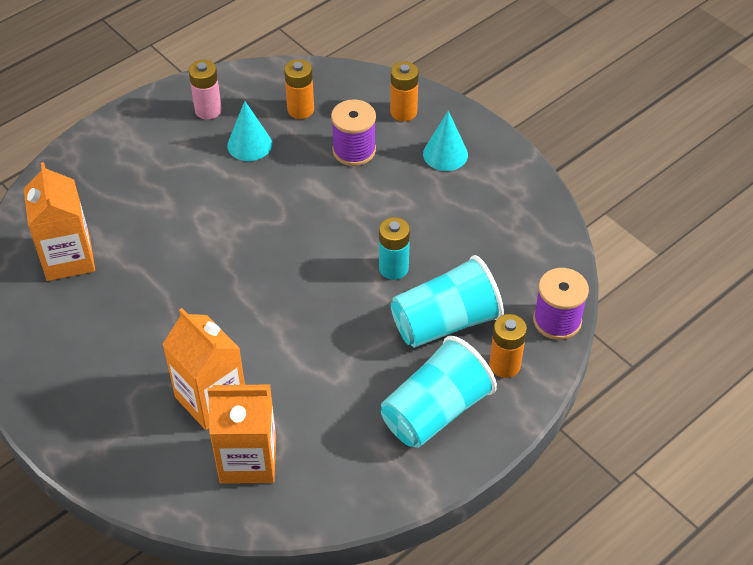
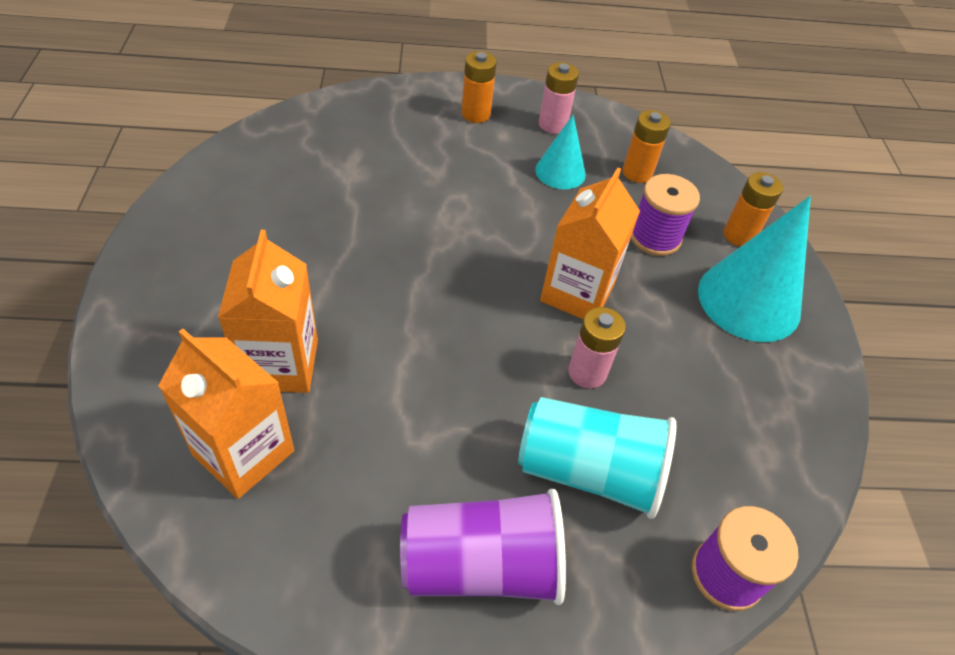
camera: 35 degrees right, 0 degrees up
(68, 258) = (311, 161): orange carton -> orange carton (577, 293)
(393, 268) = (587, 372): turquoise battery -> pink battery
(435, 411) = (481, 565): turquoise cup -> purple cup
(445, 154) = (749, 300): turquoise cone -> turquoise cone, size x1.79
(504, 365) = (613, 577): orange battery -> orange battery (476, 114)

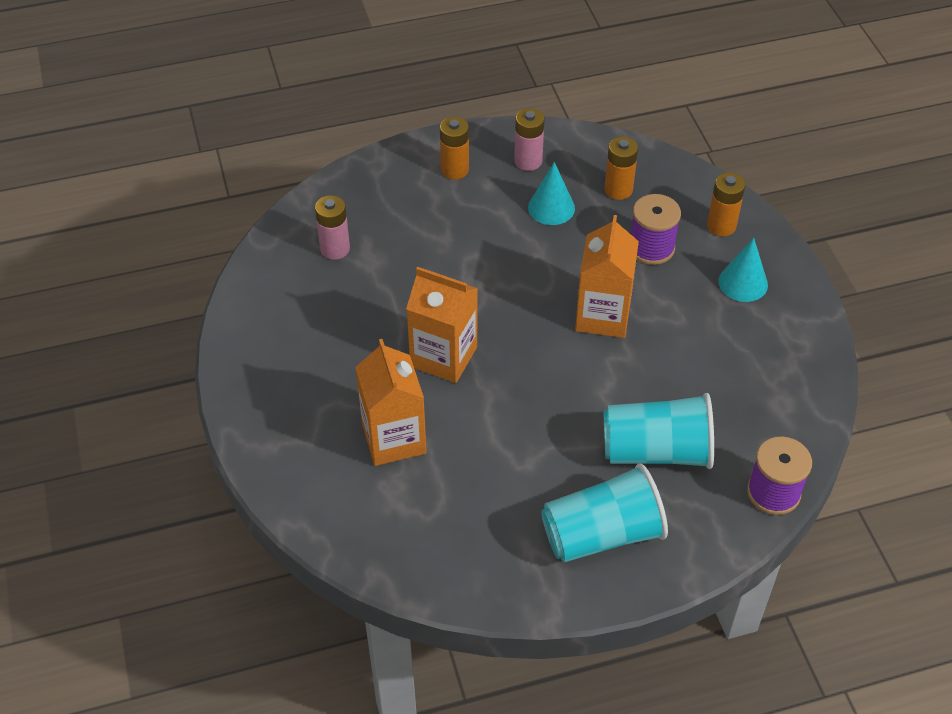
camera: 10 degrees left, 0 degrees up
(243, 453) = (399, 509): orange carton -> orange carton (443, 356)
(481, 565) = (602, 534): purple cup -> turquoise cup
(587, 372) = (631, 378): pink battery -> pink battery (335, 249)
(749, 300) = (743, 283): turquoise cone -> turquoise cone, size x0.56

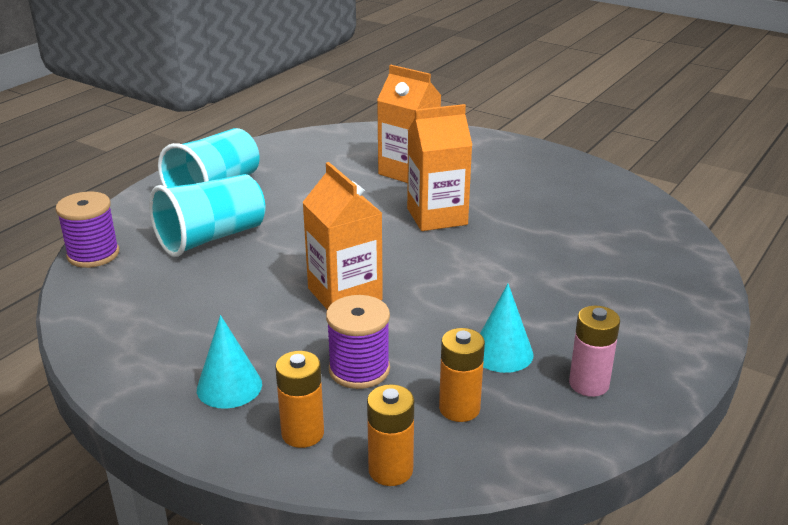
camera: 140 degrees right, 20 degrees down
(335, 249) = (619, 234): pink battery -> none
(455, 170) = (638, 336): orange battery -> orange battery (390, 470)

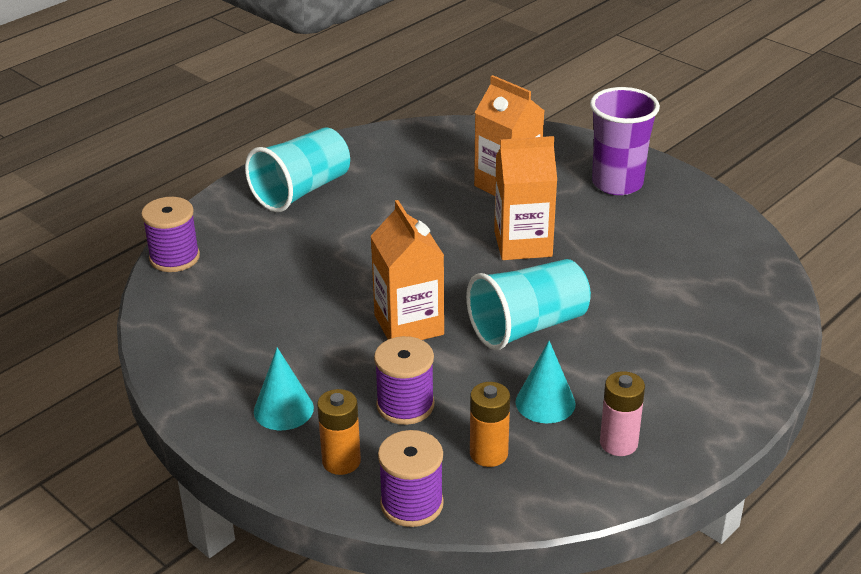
camera: 10 degrees right, 5 degrees up
(211, 238) = (290, 249): turquoise cup -> turquoise cup (528, 326)
(390, 470) = (412, 504): orange battery -> purple spool
(507, 163) = (617, 183): none -> purple cup

